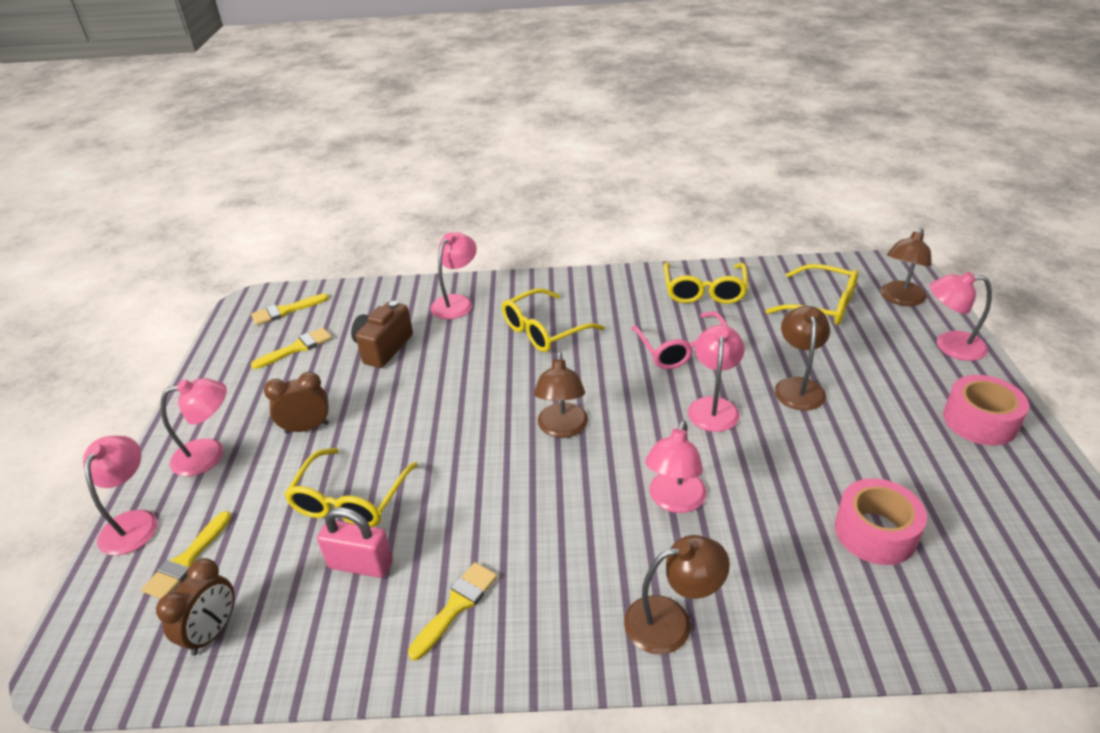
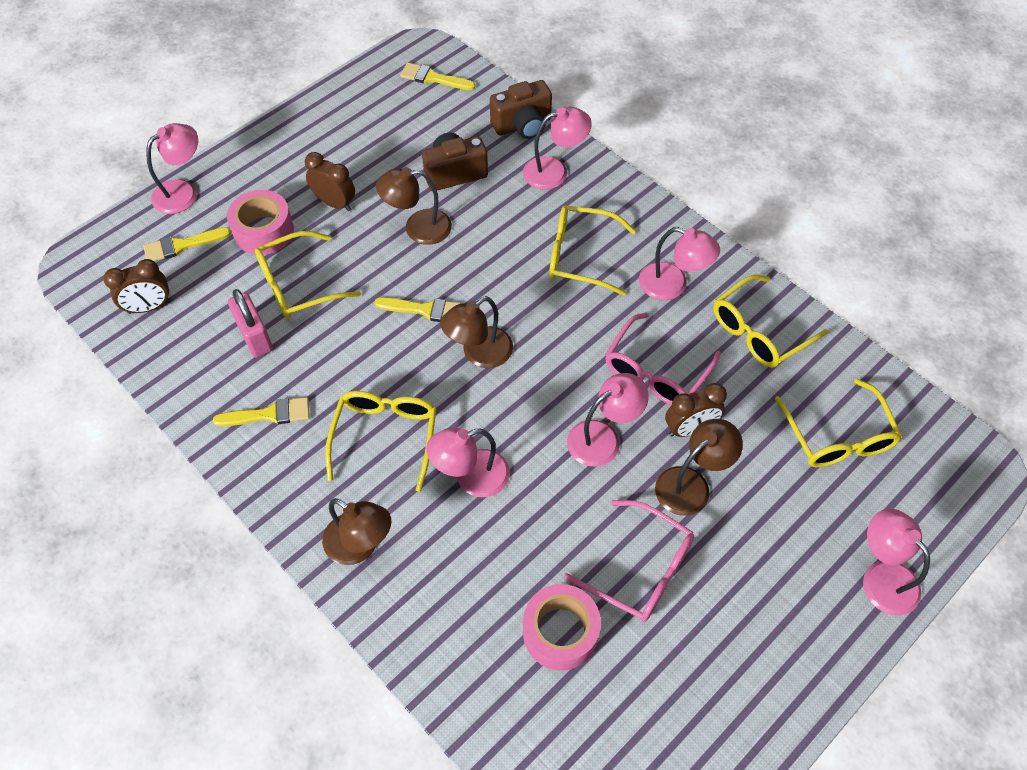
camera: 45 degrees right, 20 degrees up
(209, 454) = (265, 174): pink lamp -> pink lamp (672, 285)
(297, 348) = (402, 123): yellow brush -> yellow brush (425, 310)
(396, 294) = (522, 125): none -> brown camera
(575, 533) = (385, 437): none -> yellow glasses
(750, 361) = (689, 428): none -> brown clock
(851, 453) = (640, 569): none -> pink glasses
(899, 299) = (921, 497): brown lamp -> brown lamp (418, 228)
(979, 421) = (782, 651): pink tape -> pink tape (264, 231)

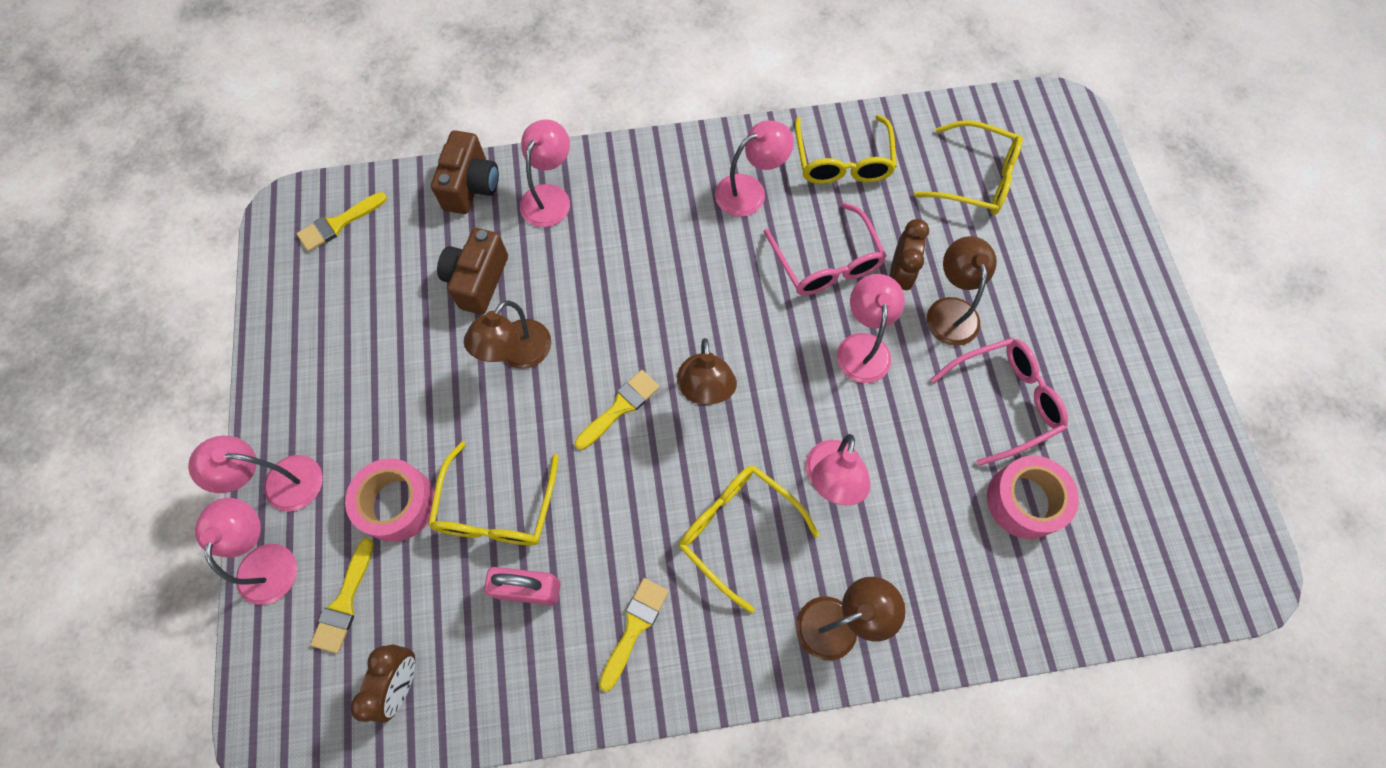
camera: 55 degrees left, 10 degrees up
(335, 203) = (420, 412): brown clock -> none
(580, 256) = (663, 239): yellow glasses -> none
(882, 577) = (1110, 237): pink lamp -> pink lamp (280, 482)

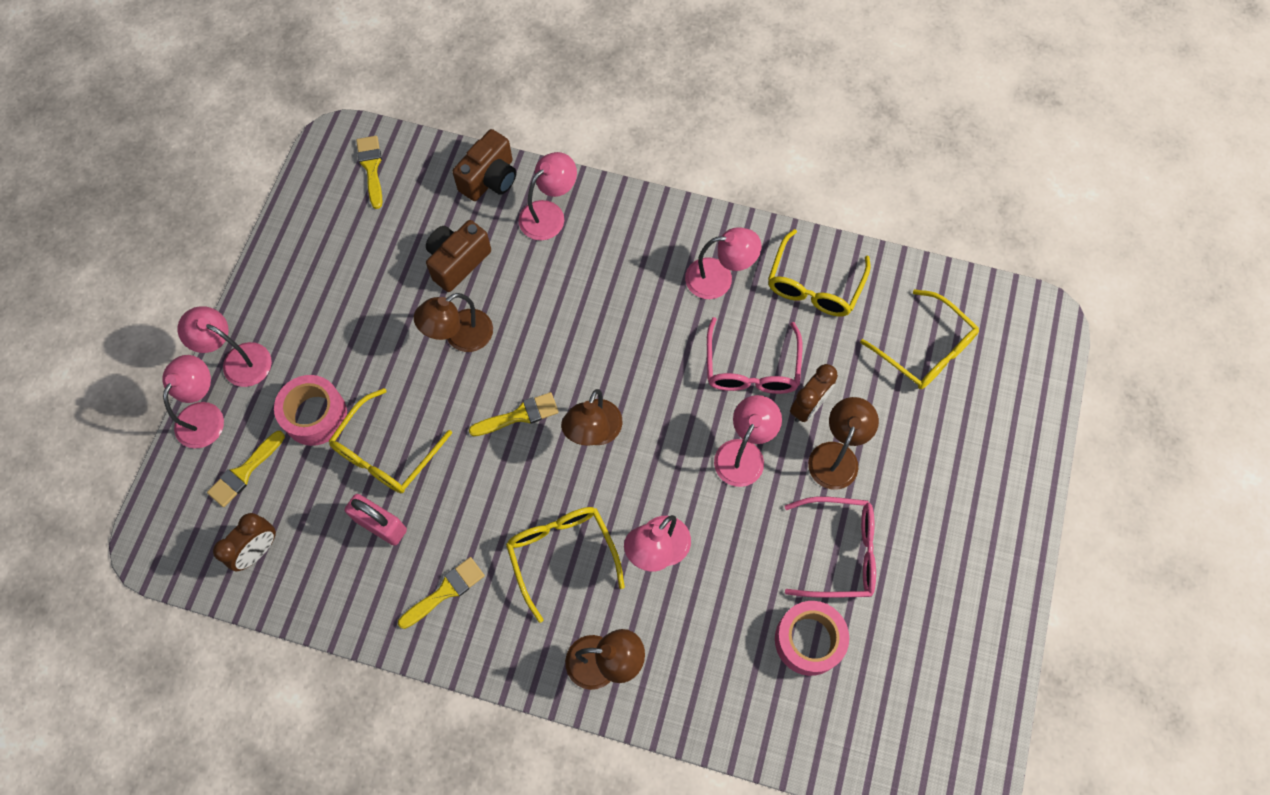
camera: 25 degrees right, 0 degrees up
(338, 223) = (371, 168): yellow brush -> yellow brush turned 90 degrees clockwise

